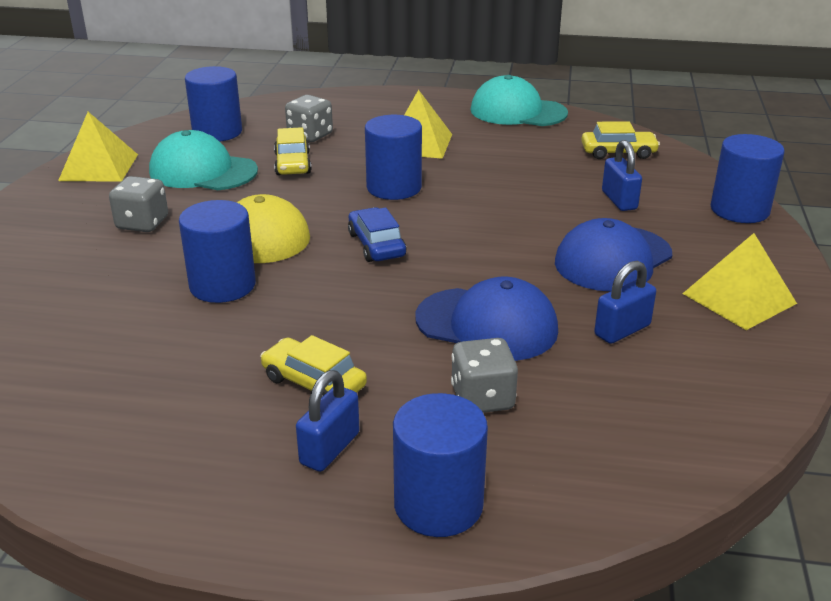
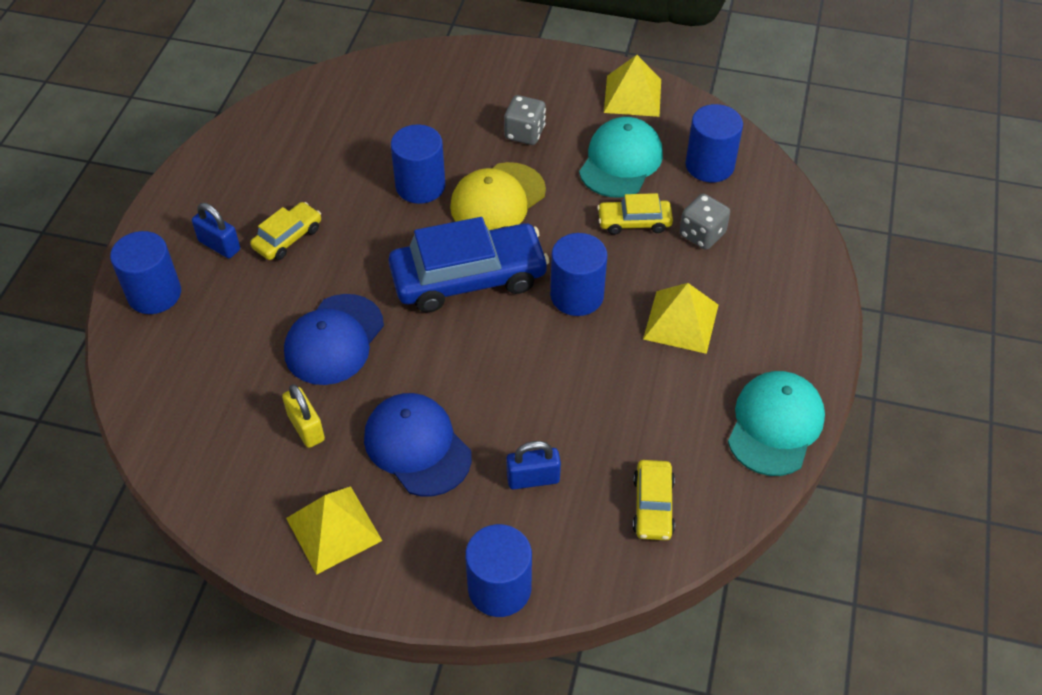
camera: 95 degrees right, 20 degrees up
(376, 245) = (468, 278): blue car -> blue car, size x2.00
(482, 398) = (246, 326): grey dice -> none
(622, 330) = (306, 427): blue padlock -> yellow padlock

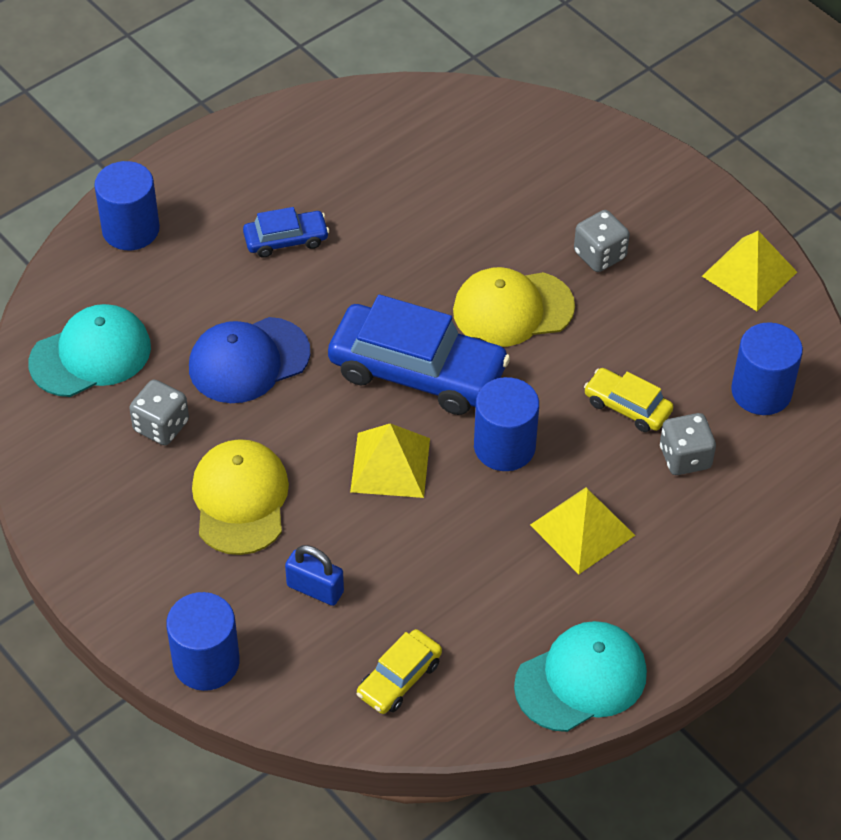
camera: 35 degrees right, 0 degrees up
(219, 245) = (220, 214): blue padlock -> none
(288, 238) = (286, 240): yellow car -> blue car
(306, 427) = (161, 426): yellow padlock -> grey dice
(334, 529) = (113, 527): yellow pyramid -> yellow pyramid (390, 465)
(417, 446) = (240, 499): blue cap -> yellow cap
(420, 186) = (450, 255): blue cylinder -> none
(620, 161) = (671, 337): turquoise cap -> turquoise cap (91, 355)

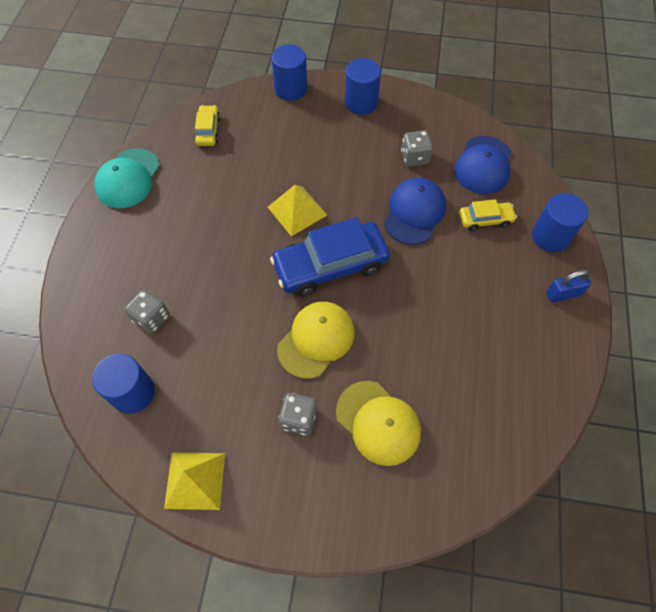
camera: 140 degrees right, 10 degrees up
(91, 355) = (483, 165): turquoise cap -> blue cap
(240, 499) = (346, 152): yellow cap -> yellow cap (378, 422)
(286, 240) = (474, 289): blue car -> none
(315, 589) = (276, 139): blue padlock -> blue padlock (563, 294)
(504, 447) = (251, 257): blue cylinder -> blue cylinder (361, 103)
(582, 530) = (178, 243): yellow pyramid -> none
(627, 407) = (204, 326): yellow car -> yellow car (485, 219)

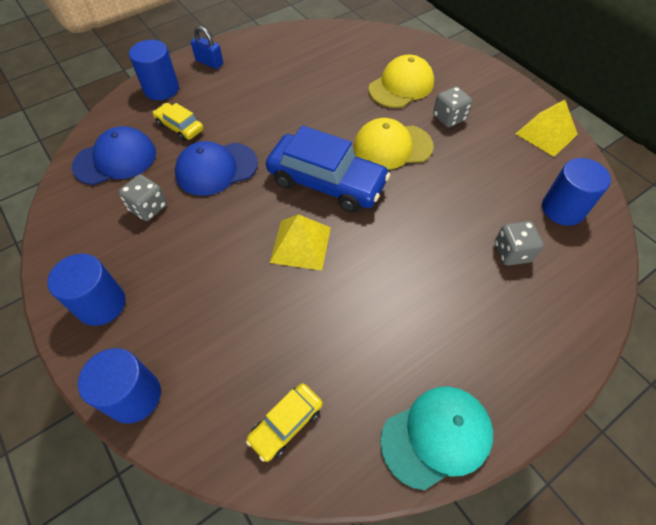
camera: 135 degrees left, 5 degrees down
(378, 422) = (401, 86): yellow cap -> yellow cap turned 45 degrees clockwise

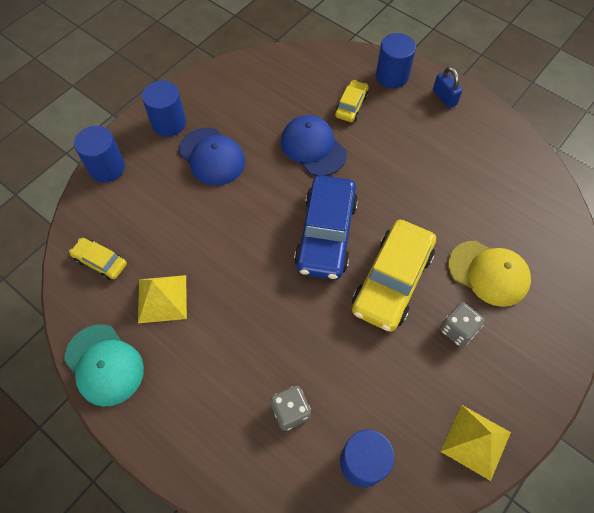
camera: 75 degrees right, 5 degrees up
(115, 159) = (299, 78): blue cap -> blue cap (212, 156)
(148, 208) = (258, 117): grey dice -> none
(209, 62) = (444, 97): blue padlock -> blue padlock turned 45 degrees counterclockwise
(301, 244) = (252, 231): yellow pyramid -> yellow pyramid (162, 298)
(392, 146) = (392, 281): yellow cap -> yellow car

